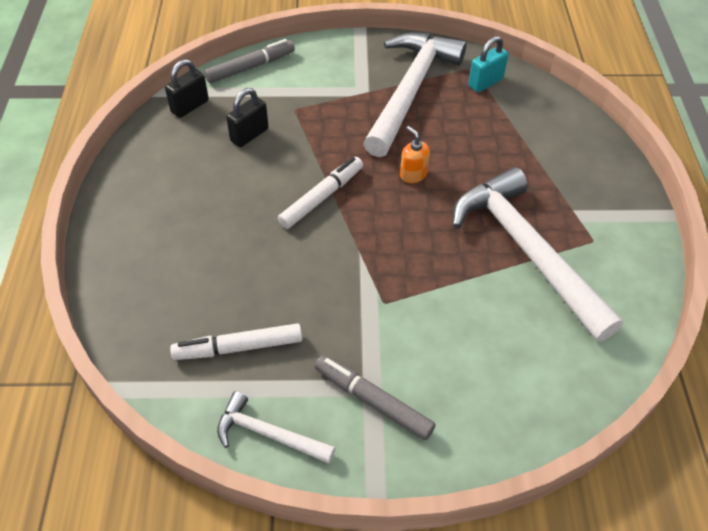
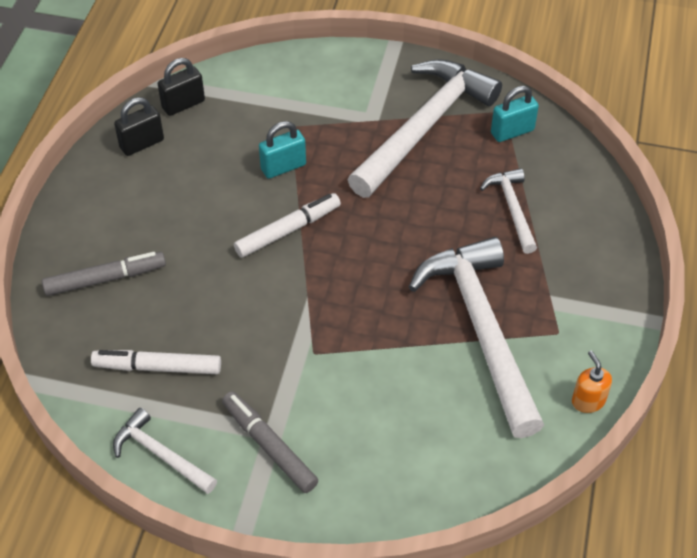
camera: 15 degrees right, 0 degrees up
(249, 135) = (235, 148): black padlock -> black padlock (142, 144)
(250, 67) = (260, 69): grey marker -> grey marker (105, 279)
(298, 144) = (283, 167): none -> turquoise padlock
(413, 174) = (392, 223): orange soap dispenser -> orange soap dispenser (588, 401)
(511, 144) = (512, 209): none -> white hammer

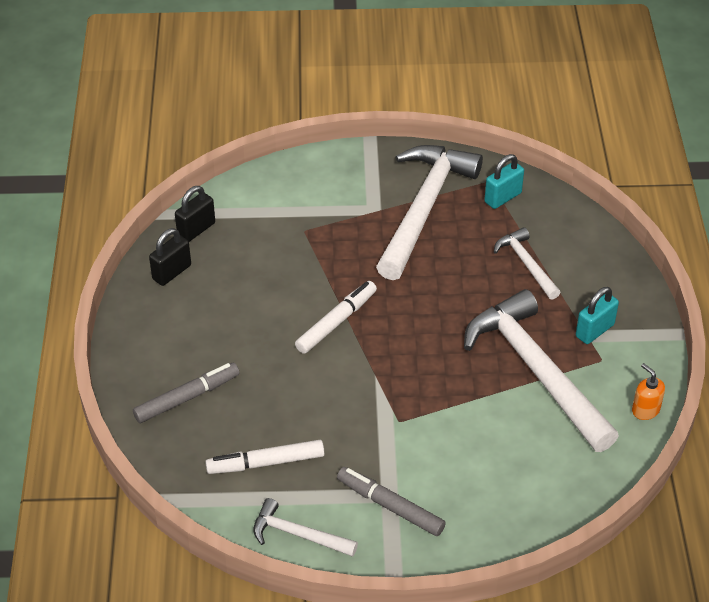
camera: 15 degrees left, 5 degrees down
(283, 167) = (311, 268): turquoise padlock -> turquoise padlock (594, 330)

